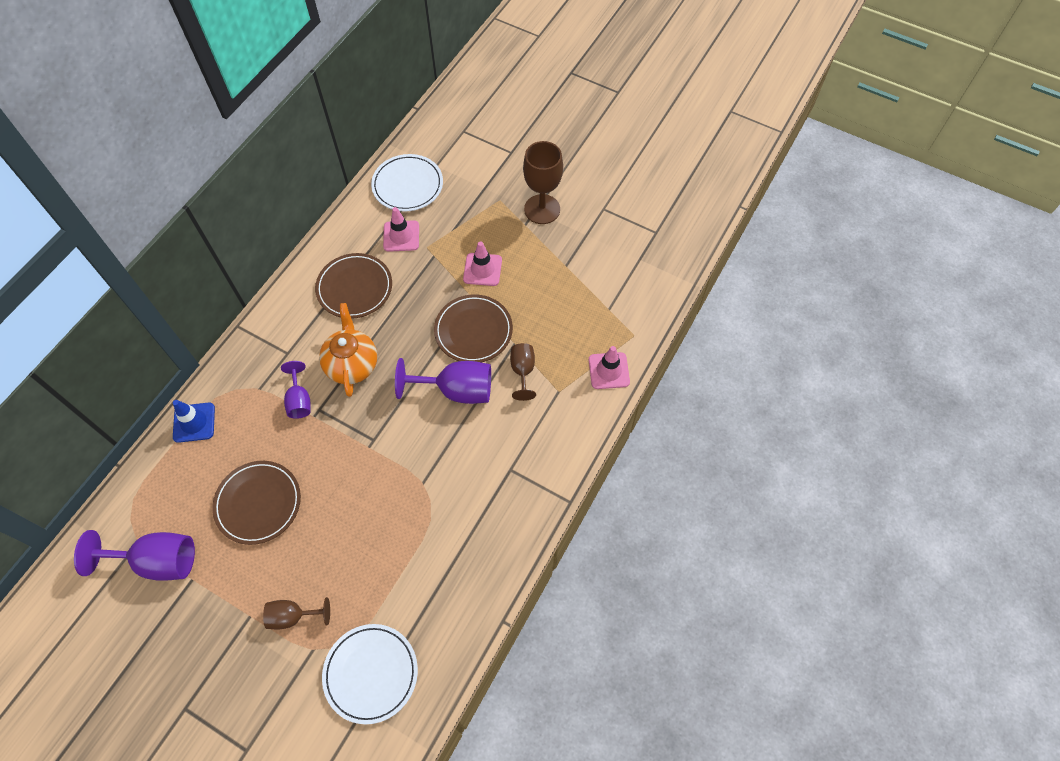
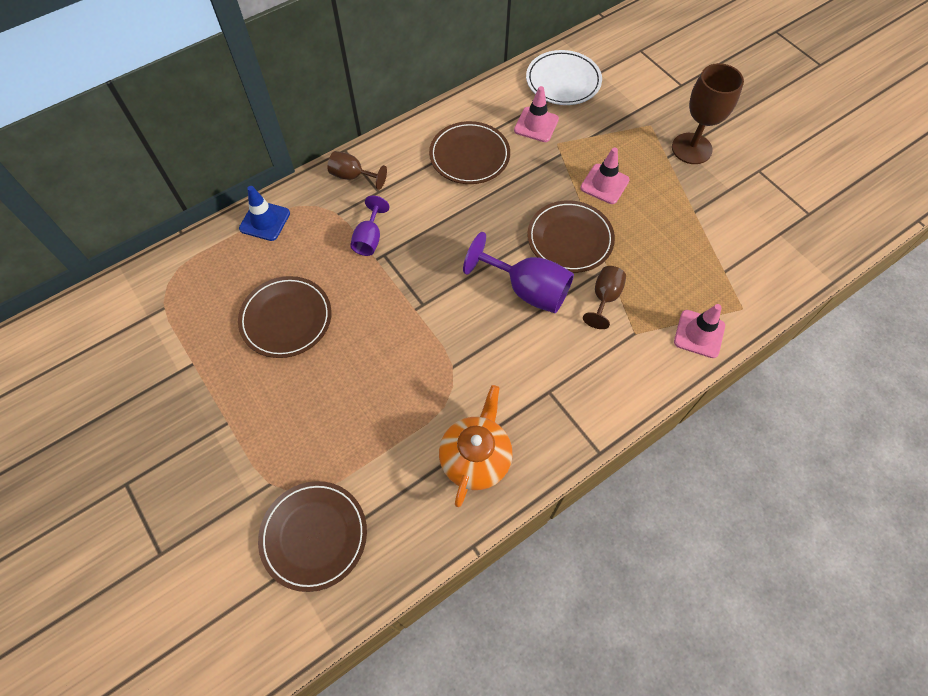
camera: 25 degrees right, 0 degrees up
(157, 561) = (171, 333): purple goblet -> none
(293, 616) = (266, 442): brown goblet -> brown goblet (353, 176)
(352, 364) = (435, 225): orange teapot -> orange teapot (476, 458)
(371, 673) = (314, 536): white plate -> brown plate

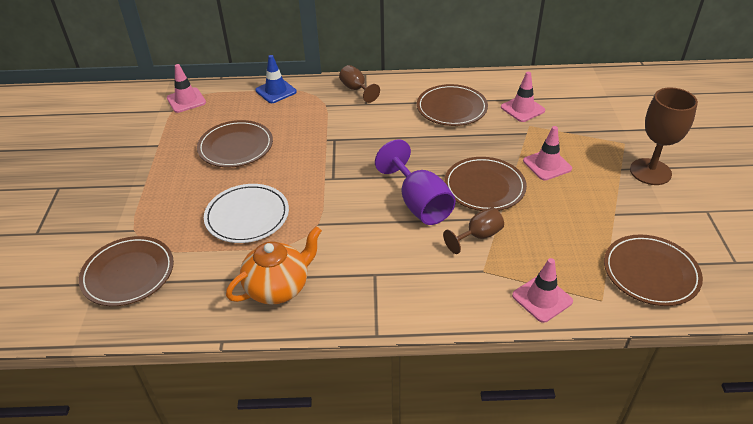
camera: 35 degrees right, 20 degrees down
(168, 285) = (186, 100): none -> pink traffic cone
(369, 239) = (333, 127): purple goblet -> none
(563, 81) = (570, 91): white plate -> white plate (247, 216)
(759, 259) = (650, 273): none -> brown plate

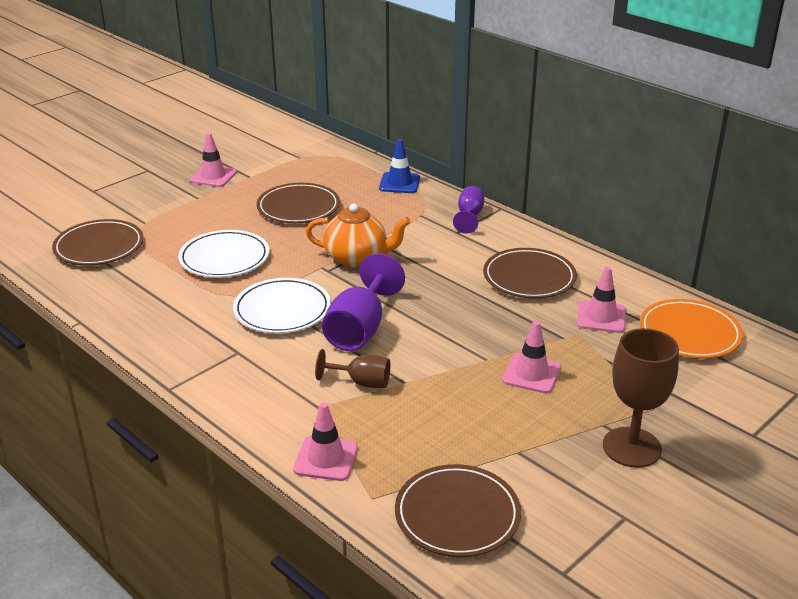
camera: 45 degrees right, 10 degrees down
(186, 100) = (321, 155): pink traffic cone -> pink traffic cone (213, 176)
(278, 287) = (164, 315): orange teapot -> orange teapot (357, 258)
(351, 225) = (282, 310): none -> white plate
(356, 89) = (469, 216): brown goblet -> purple goblet
(484, 187) = (437, 353): brown plate -> none
(572, 92) = (689, 333): none -> orange plate

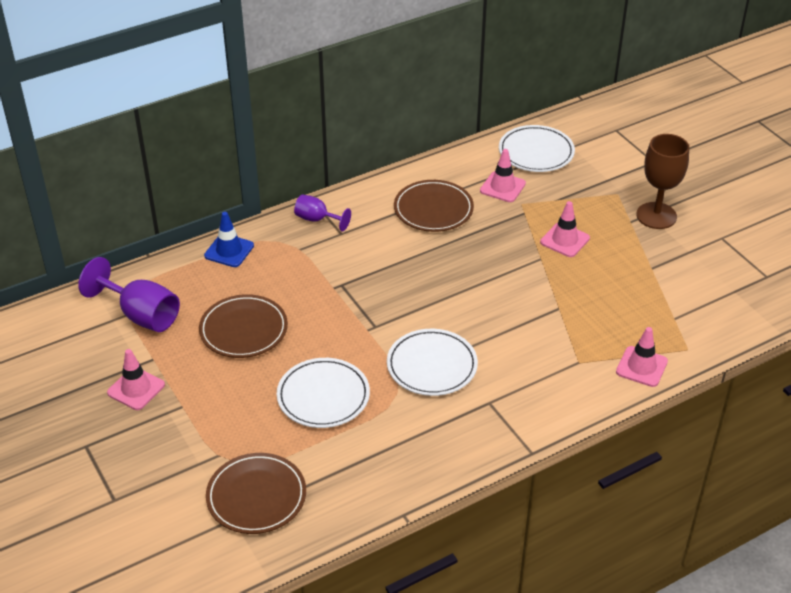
camera: 75 degrees left, 10 degrees up
(357, 258) = (361, 304): orange teapot -> none
(359, 329) = (478, 321): purple goblet -> purple goblet (141, 315)
(361, 382) = (552, 332): brown goblet -> none
(457, 515) = (710, 311): brown plate -> none
(689, 333) = (536, 152): orange plate -> white plate

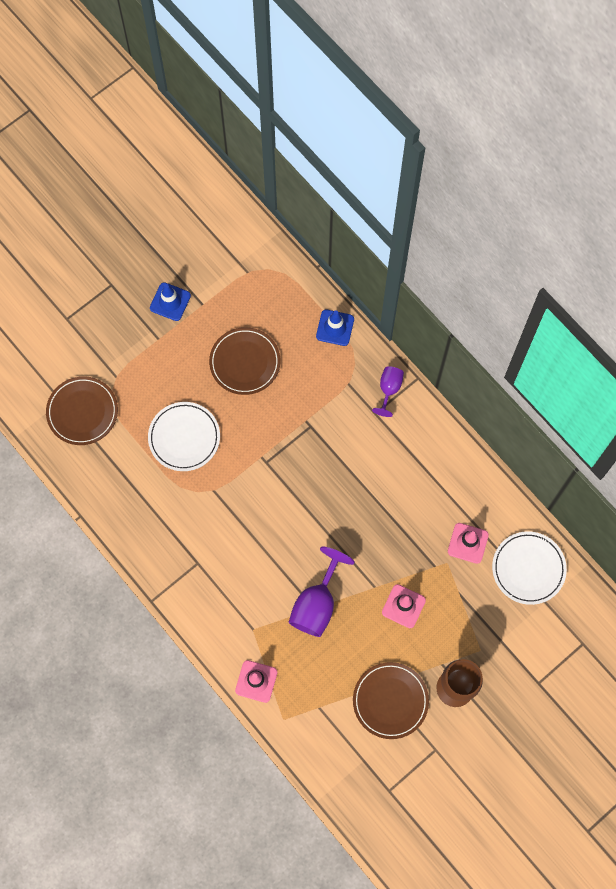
camera: 80 degrees right, 30 degrees up
(136, 389) = (170, 302): pink traffic cone -> blue traffic cone
(141, 315) = (247, 282): purple goblet -> purple goblet (316, 604)
(432, 365) = (229, 513): white plate -> none
(433, 209) = (423, 486): brown plate -> brown plate (390, 701)

